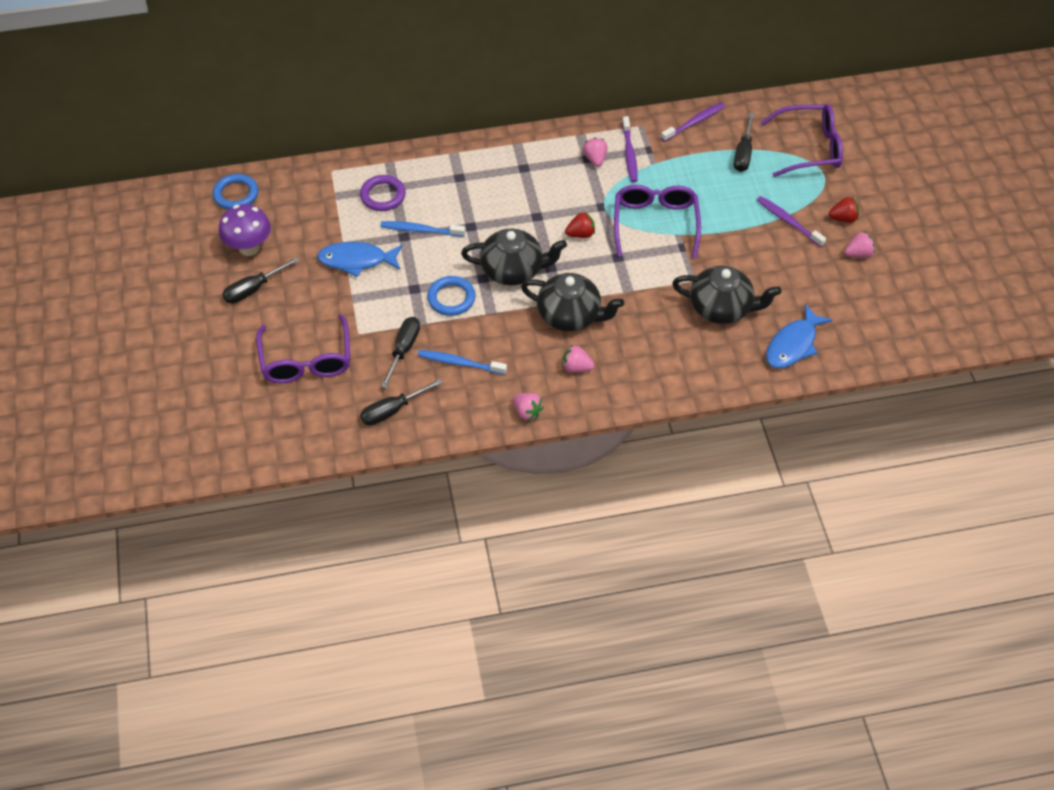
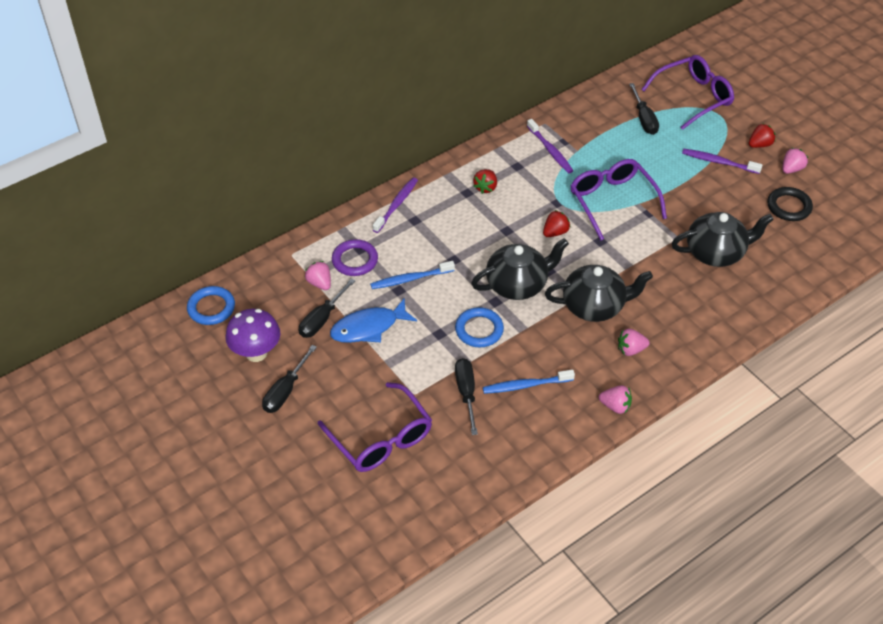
camera: 25 degrees left, 5 degrees down
(392, 411) = (493, 454): black screwdriver -> black screwdriver (321, 319)
(544, 169) = (485, 187): none -> red strawberry
(595, 159) = (524, 164): pink strawberry -> pink strawberry (320, 283)
(694, 122) = (586, 107): purple toothbrush -> purple toothbrush (396, 205)
(793, 344) = (794, 262): blue fish -> none
(827, 289) = (789, 206): none -> black ring

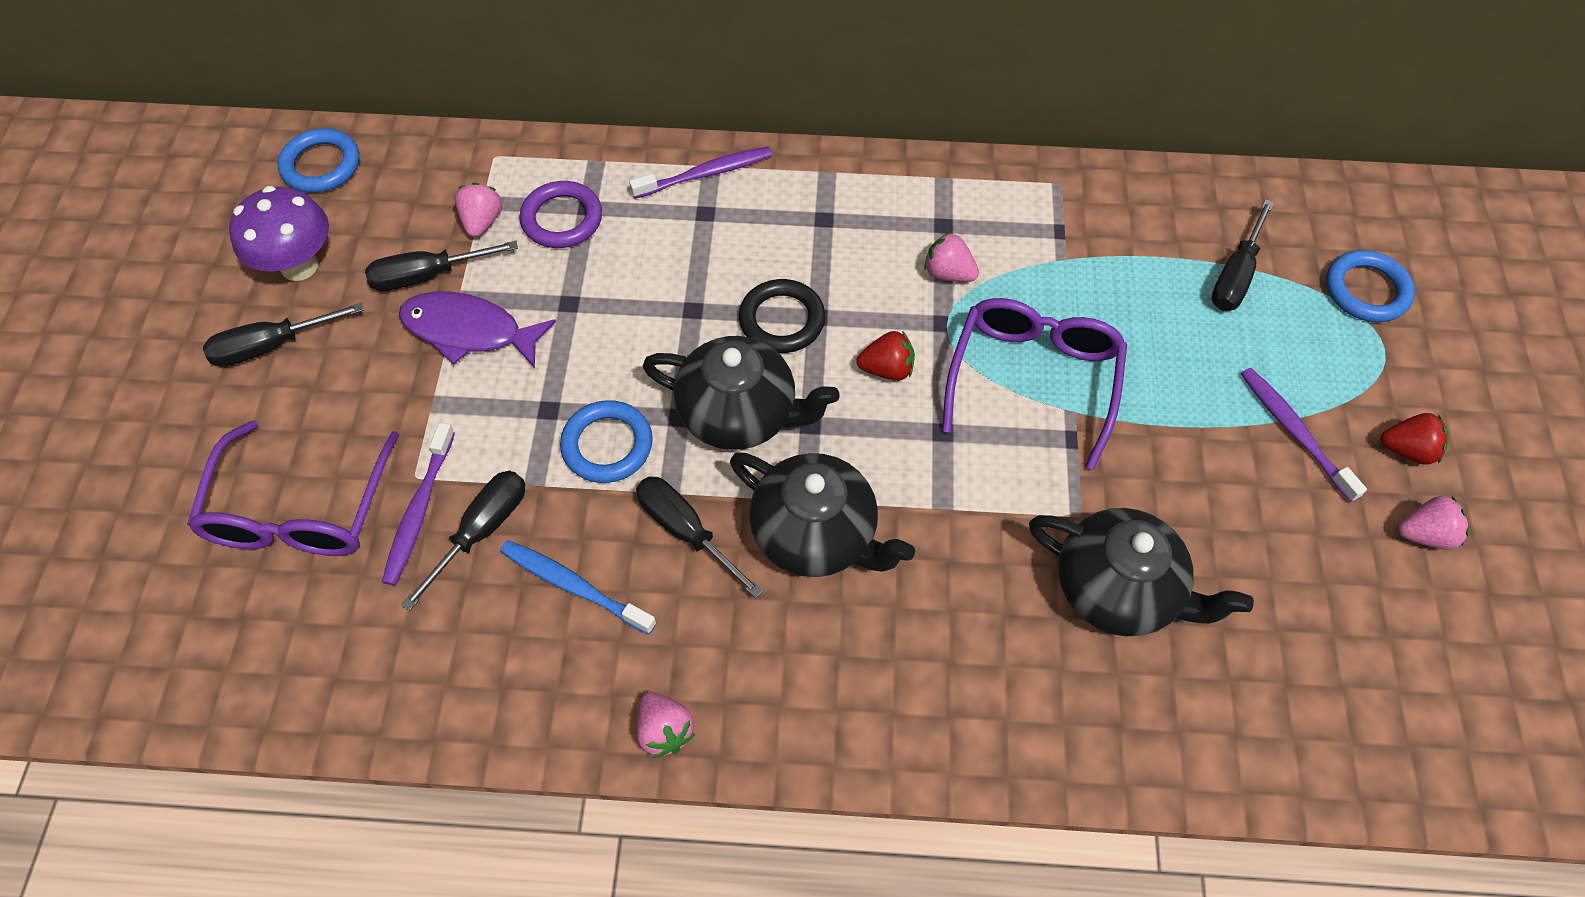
camera: 40 degrees right, 10 degrees up
(369, 327) = (469, 331): blue fish -> purple fish
(410, 279) = (602, 297): blue toothbrush -> none
(485, 187) = (859, 229): red strawberry -> none
(545, 338) = (685, 530): none -> black screwdriver
(550, 150) = (1022, 232): purple toothbrush -> purple toothbrush (419, 511)
(630, 350) = (793, 653): pink strawberry -> pink strawberry (948, 273)
(693, 97) = (1366, 290): purple glasses -> blue ring
(789, 206) = (1346, 600): black ring -> black ring (782, 320)

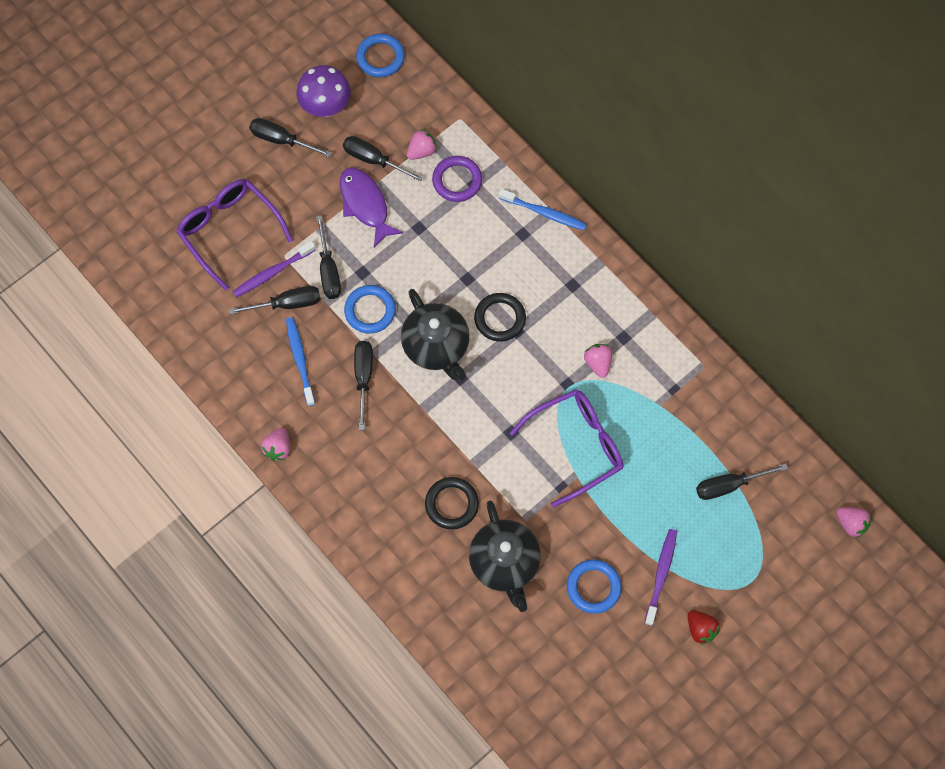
camera: 45 degrees right, 10 degrees up
(300, 510) = (229, 231): purple glasses -> purple glasses turned 90 degrees clockwise
(500, 444) = (329, 271): none -> black screwdriver
(706, 174) = (544, 213): purple toothbrush -> blue toothbrush
(816, 534) = (412, 427): black teapot -> none
(887, 369) = (519, 383): red strawberry -> none
(973, 581) = (451, 504): none -> black ring
(1366, 290) = (781, 549): blue ring -> blue ring (593, 587)
(1425, 534) = (659, 666): pink strawberry -> pink strawberry (851, 524)

